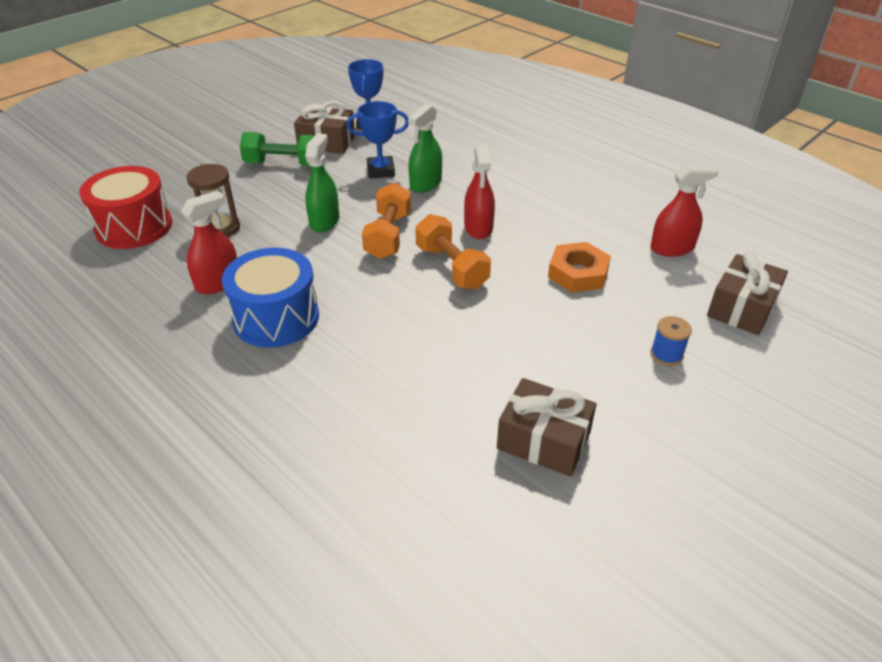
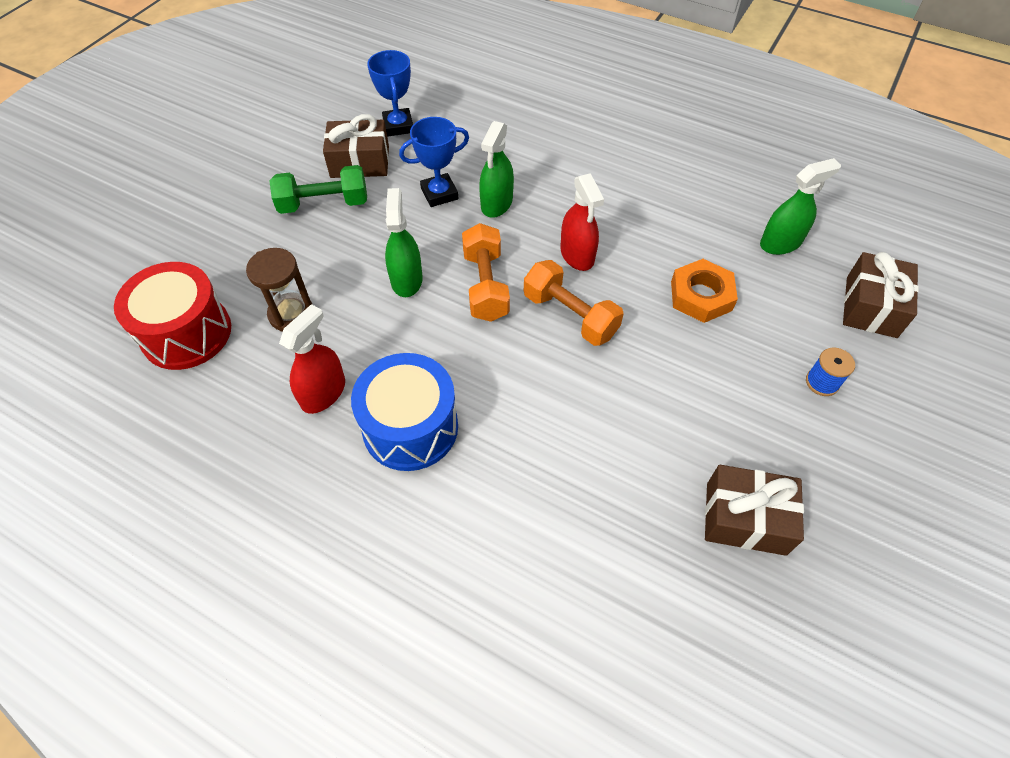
camera: 15 degrees left, 15 degrees up
(672, 248) = (780, 243): red spray bottle -> green spray bottle

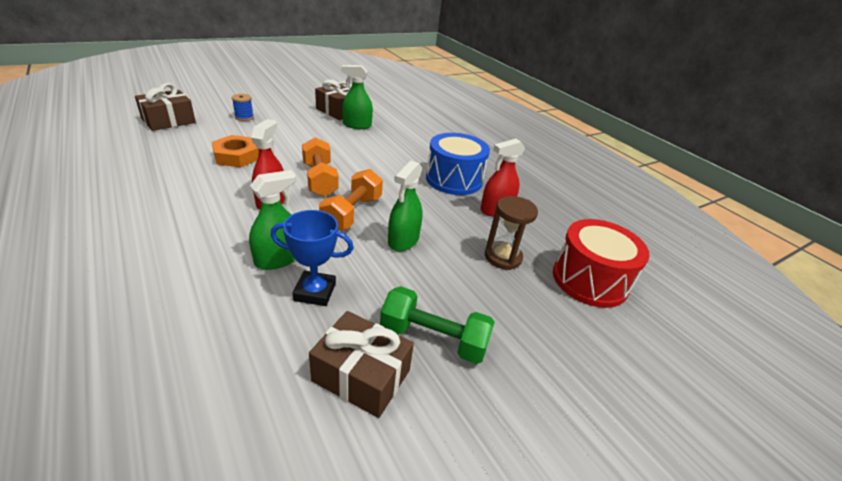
camera: 155 degrees left, 20 degrees down
(398, 126) = (269, 411): blue trophy -> none
(780, 243) = (147, 153): green spray bottle -> green spray bottle (357, 125)

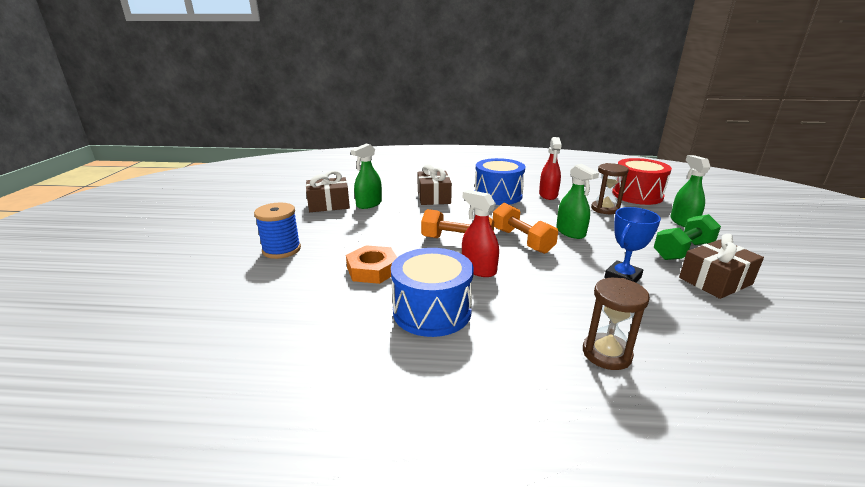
camera: 50 degrees left, 10 degrees down
(149, 297) = (606, 354): none -> brown hourglass
(169, 121) = (228, 296): brown gift -> brown gift (433, 197)
(184, 195) = (432, 311): none -> blue drum
(244, 117) = (281, 250): blue spool -> blue spool, size x1.67
(278, 259) = (572, 283): green spray bottle -> green spray bottle (683, 222)

